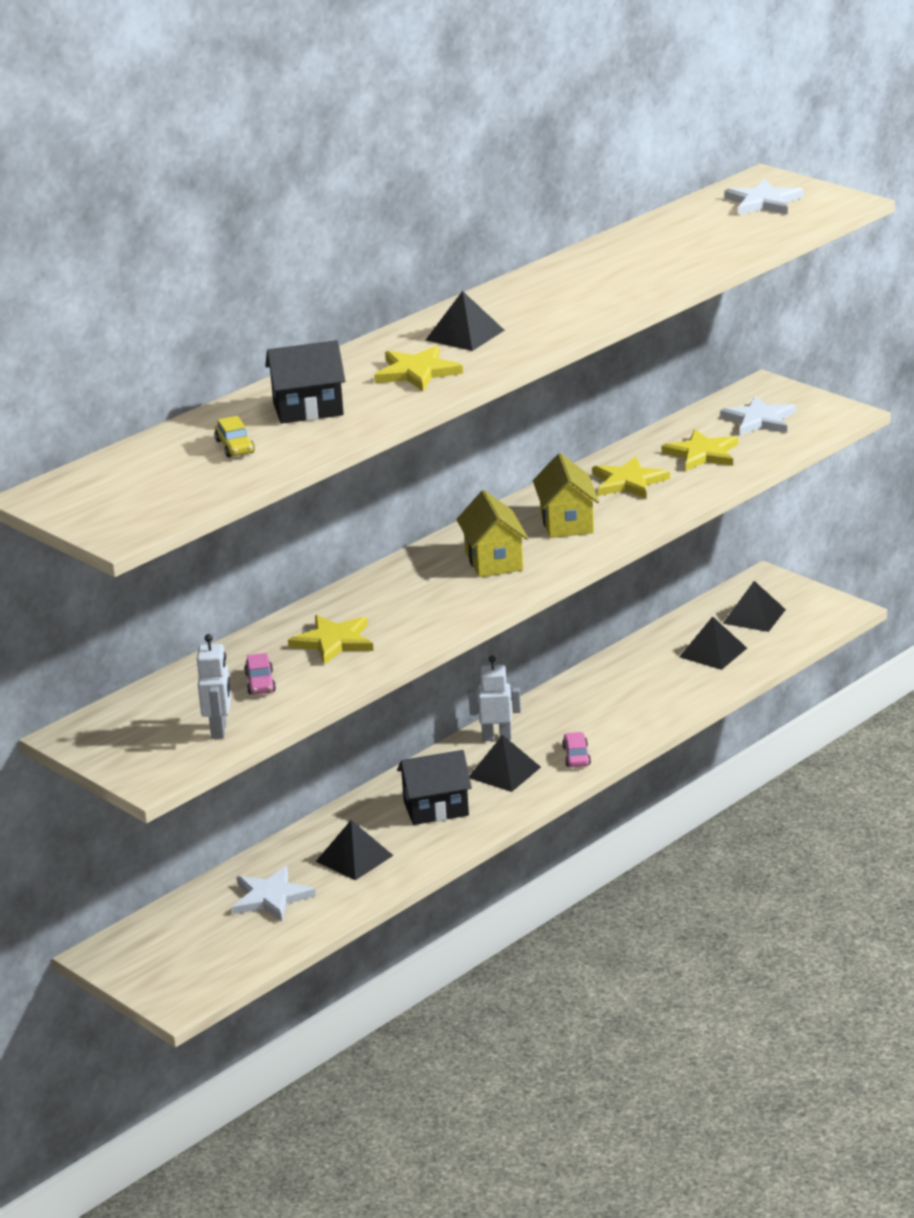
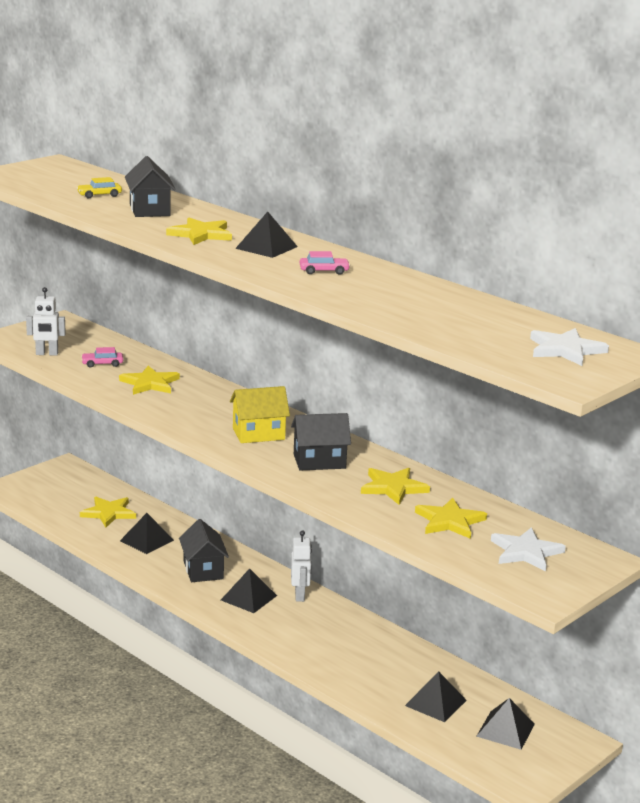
camera: 85 degrees right, 5 degrees down
(271, 897) = (108, 513): white star -> yellow star
(567, 523) = (319, 461): yellow house -> black house
(576, 756) = (267, 629): pink car -> pink car (324, 271)

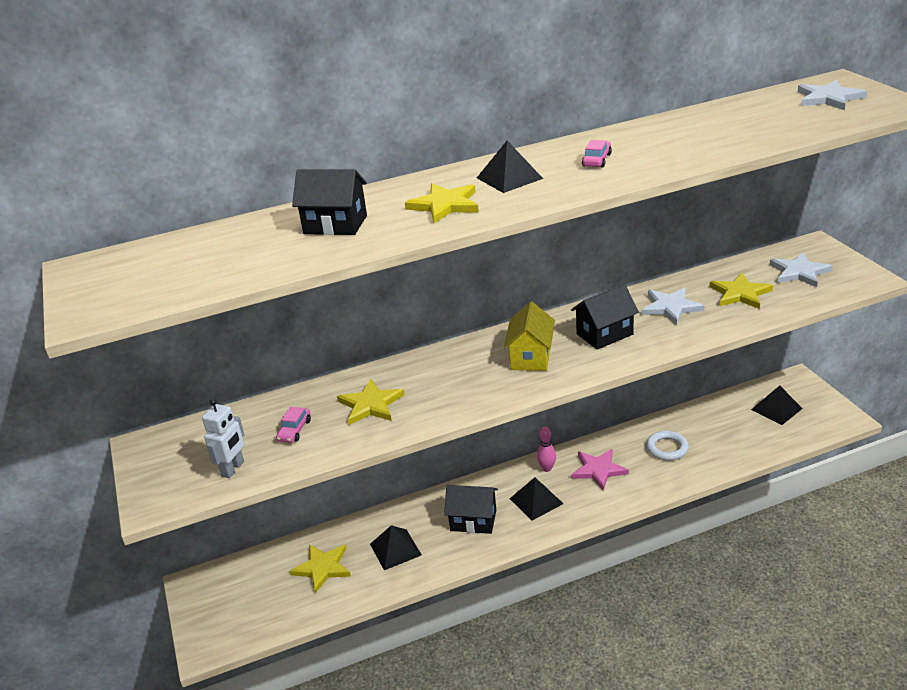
camera: 60 degrees left, 10 degrees up
(99, 195) = (250, 249): yellow car -> none
(300, 595) = (547, 468): white robot -> pink bowling pin
(316, 625) = (598, 470): none -> pink star
(319, 461) = (604, 334): black house -> black house turned 45 degrees clockwise
(379, 662) = (667, 448): none -> white ring
(393, 488) = (671, 307): yellow star -> white star
(435, 703) = (733, 433): black pyramid -> none

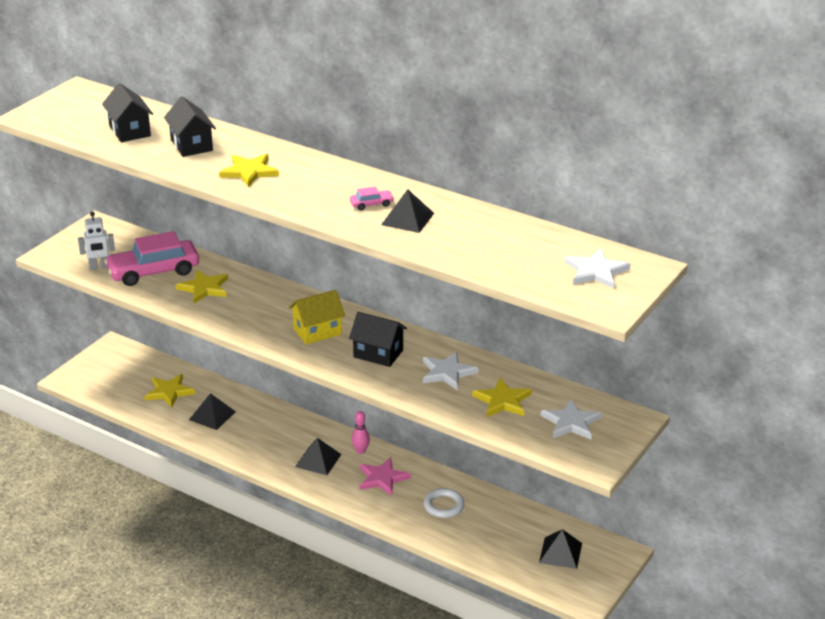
camera: 50 degrees right, 0 degrees up
(294, 430) = (153, 271): pink car -> pink car, size x2.43
(473, 520) = (271, 438): black house -> black house (130, 131)
(509, 178) = (312, 180): black pyramid -> black pyramid (407, 219)

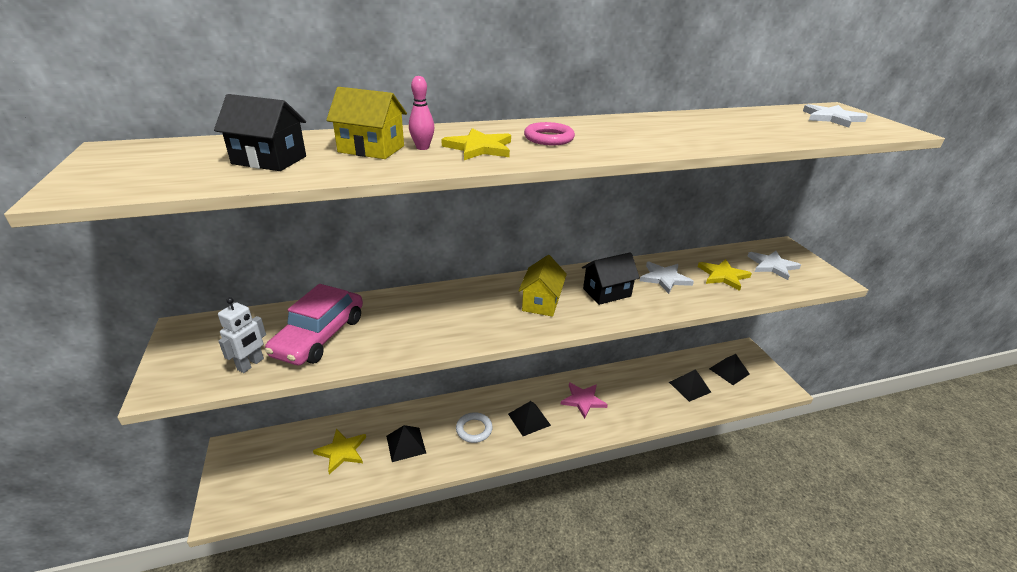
camera: 50 degrees left, 0 degrees up
(191, 145) = (371, 149): black house -> yellow house
(204, 288) = (393, 323): yellow star -> none
(309, 183) = (549, 138): none -> pink ring
(360, 451) = (542, 392): pink bowling pin -> pink bowling pin (422, 148)
(371, 204) = (626, 134): pink car -> none
(407, 219) = (672, 132): black pyramid -> black pyramid (689, 387)
(443, 506) = (640, 390): white ring -> white ring (474, 429)

